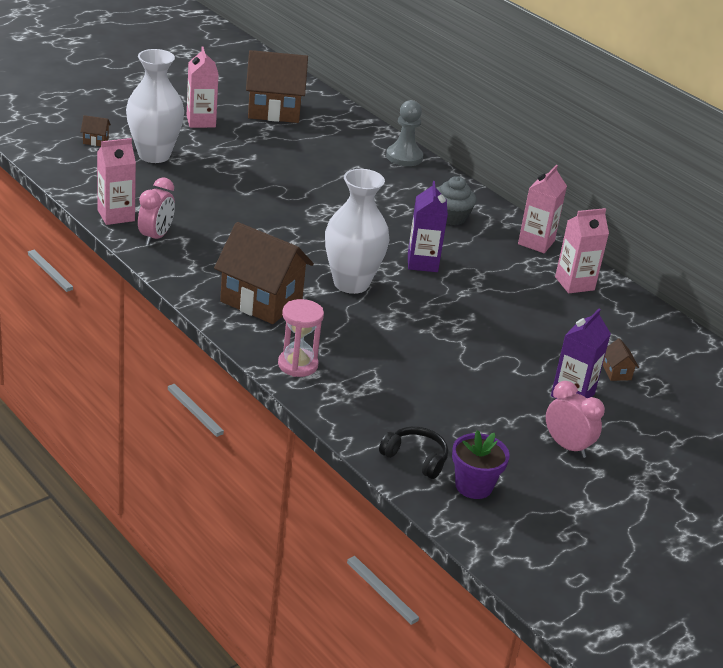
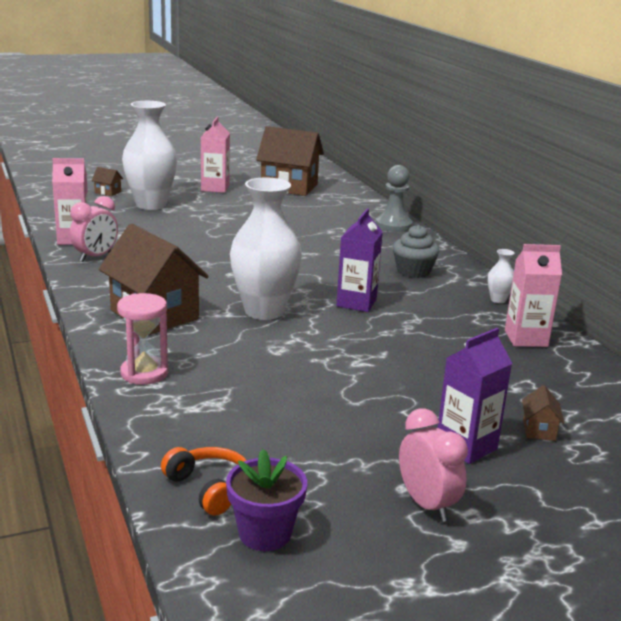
camera: 20 degrees right, 10 degrees down
(415, 458) = (210, 488): black headphones -> orange headphones
(536, 242) = (498, 300): pink carton -> white vase

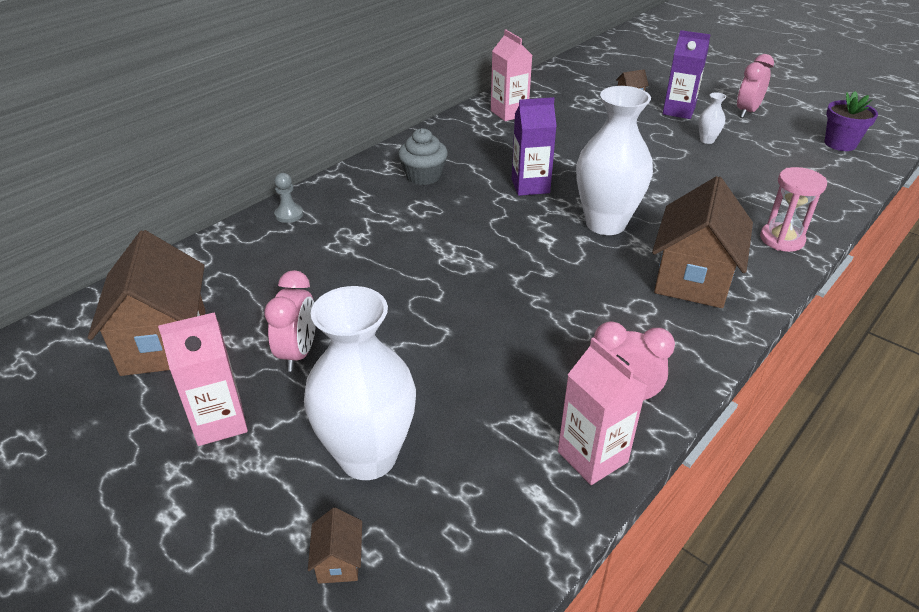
camera: 115 degrees left, 15 degrees up
(210, 488) = (839, 168): orange headphones -> none
(242, 206) = (298, 353): none -> pink clock
(393, 225) = (289, 215): grey pawn -> grey pawn, size x0.59
(498, 300) = (447, 131): white vase -> white vase (707, 140)

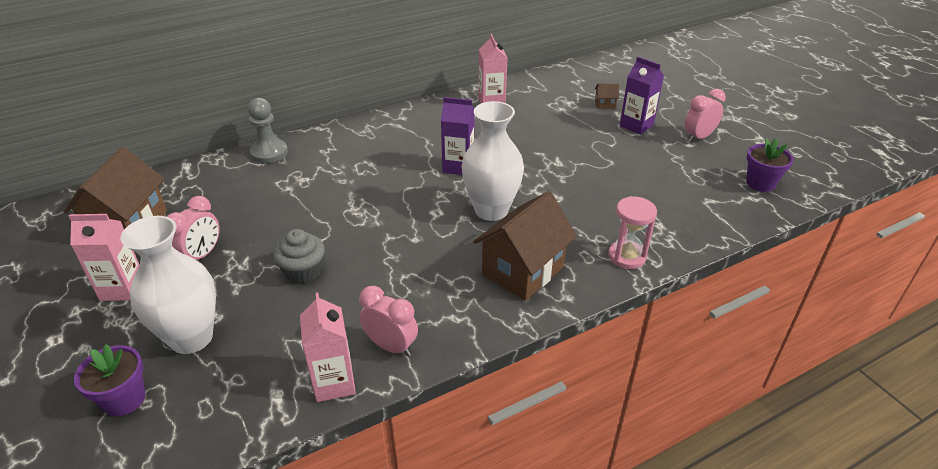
camera: 20 degrees right, 0 degrees up
(289, 215) = (269, 153): grey pawn -> grey pawn, size x1.70
(338, 561) = (124, 399): brown house -> purple flower pot
(423, 176) = (385, 142): grey cupcake -> grey cupcake (303, 271)
(707, 140) = (638, 156): white vase -> none

